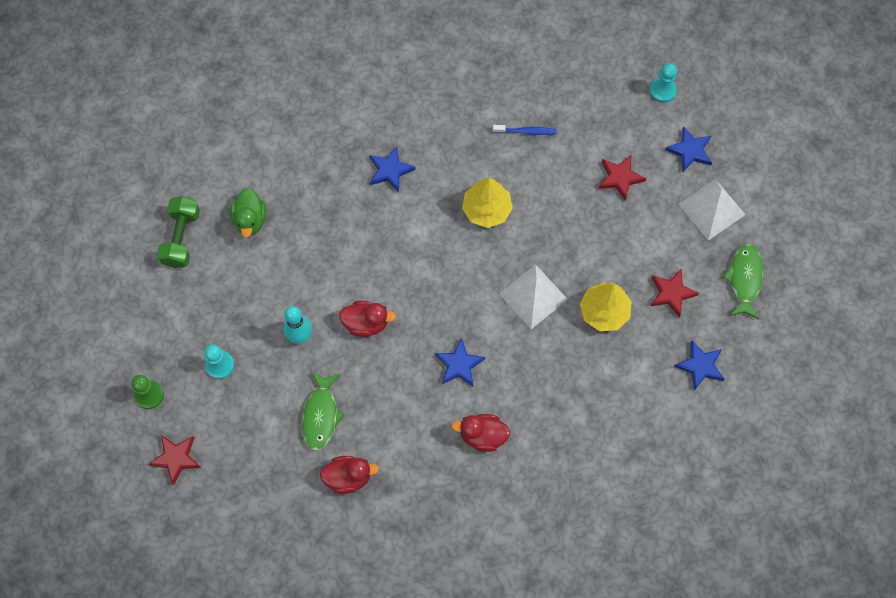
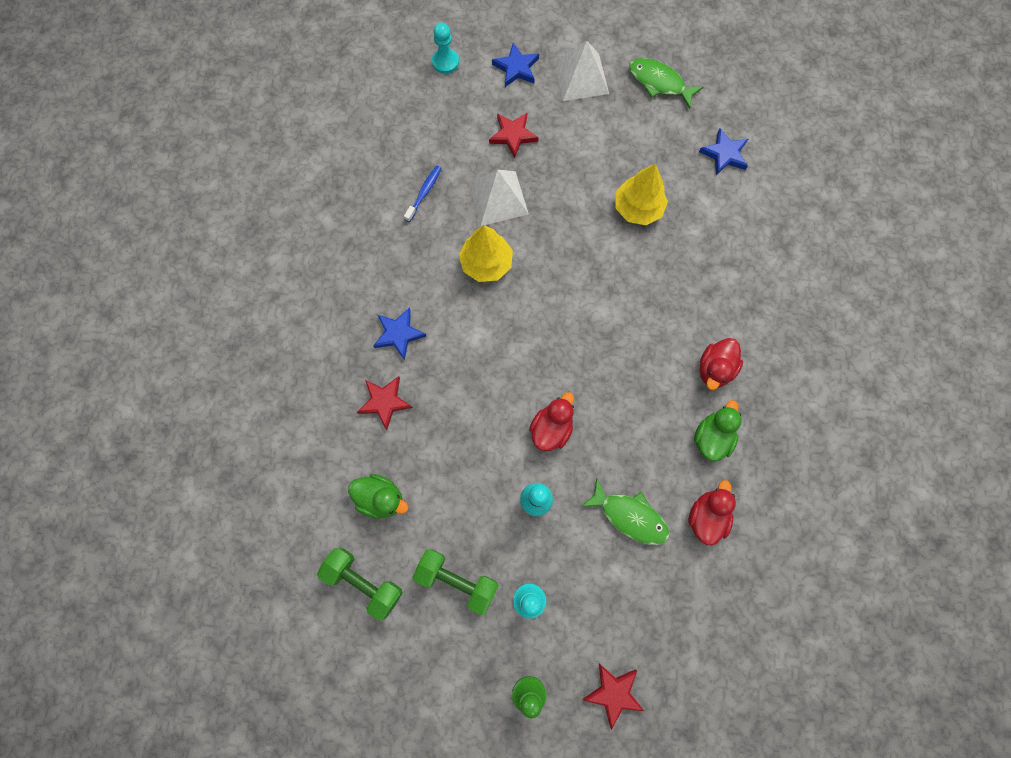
camera: 65 degrees left, 5 degrees up
(212, 304) = (457, 580): none -> green dumbbell
(419, 456) = (711, 437): none -> green duck
(459, 365) = (634, 359): blue star -> none
(533, 296) = (594, 262): white pyramid -> white pyramid (498, 198)
(671, 293) = (645, 145): red star -> red star (385, 402)

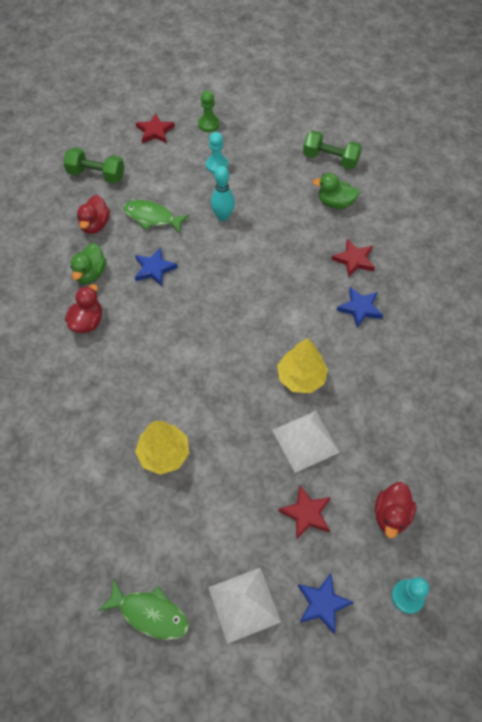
camera: 170 degrees right, 15 degrees down
(424, 193) = (379, 434): blue toothbrush -> none
(457, 580) = (268, 168): green dumbbell -> green dumbbell (96, 175)
(551, 428) = (219, 261): red duck -> red duck (391, 515)
(724, 154) = (73, 530): blue star -> blue star (154, 269)

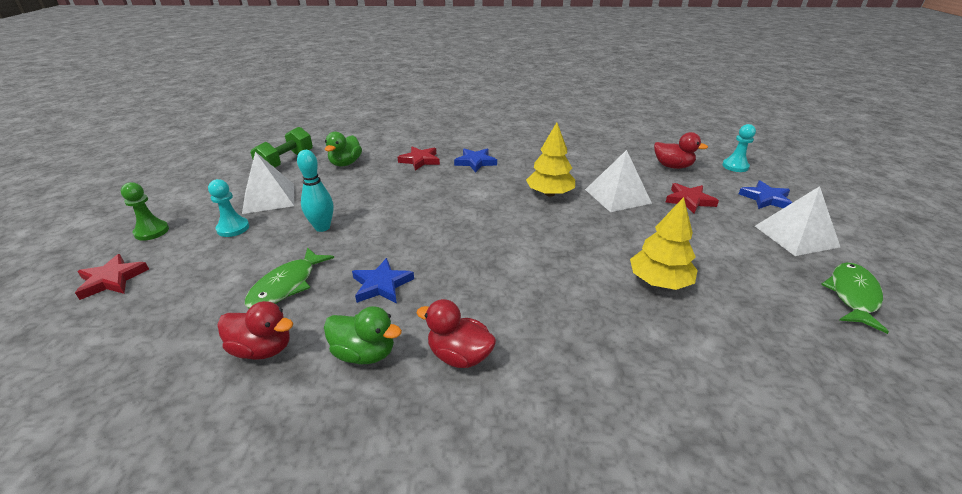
camera: 85 degrees left, 25 degrees down
(96, 175) = (146, 349): green dumbbell -> none
(263, 170) = (269, 198): none -> white pyramid

